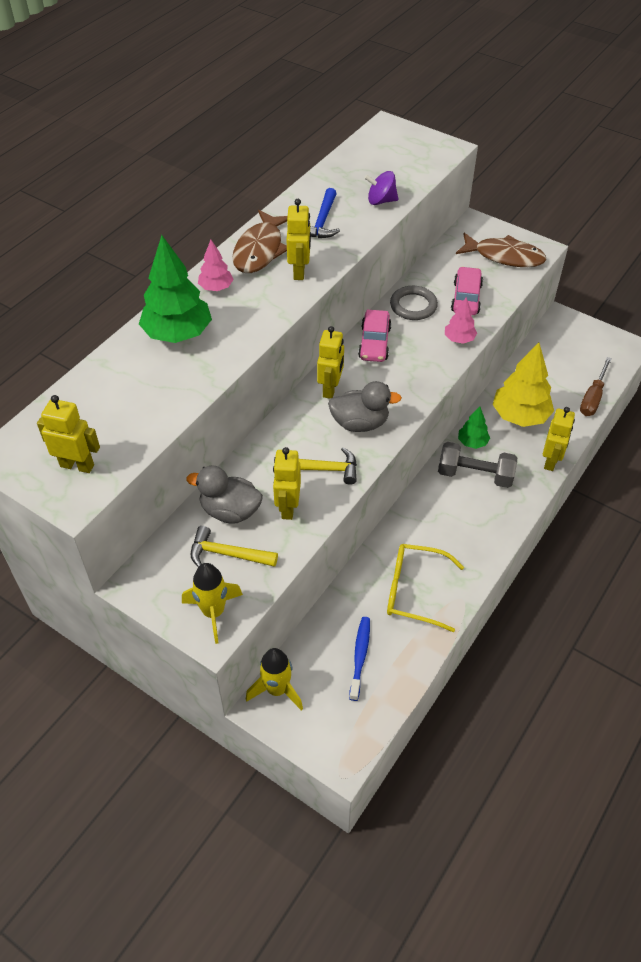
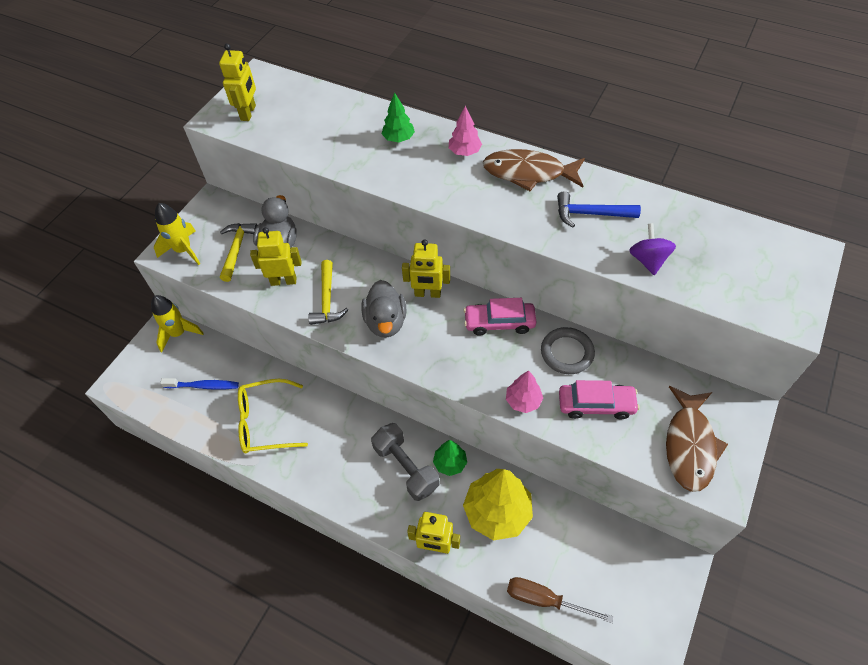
camera: 85 degrees right, 5 degrees up
(178, 334) = (398, 138): green tree -> green tree, size x0.52
(299, 271) = (503, 206): yellow robot -> none
(415, 591) = (266, 422): yellow glasses -> yellow glasses turned 105 degrees counterclockwise
(475, 475) = (406, 467): grey dumbbell -> grey dumbbell turned 45 degrees counterclockwise

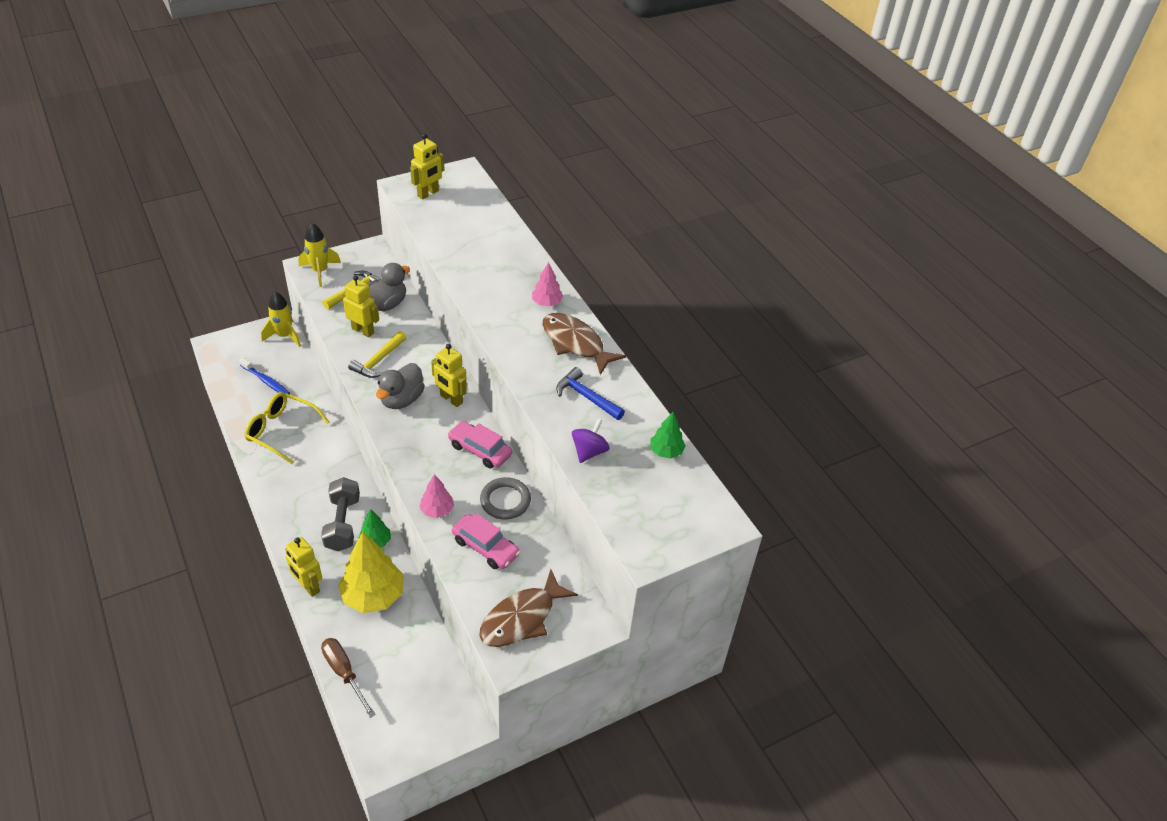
camera: 30 degrees right, 10 degrees down
(398, 138) = (510, 267): green tree -> green tree (666, 451)

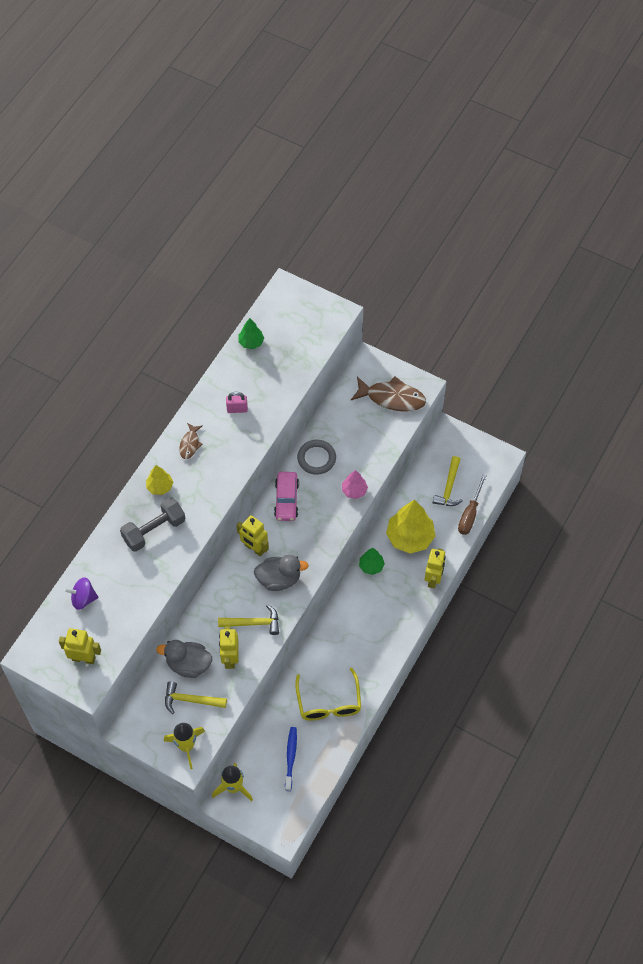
camera: 120 degrees left, 15 degrees up
(342, 523) = (373, 597): grey dumbbell -> grey dumbbell (154, 530)
(395, 674) = (449, 487): none -> yellow hammer
(451, 399) = (254, 548): yellow robot -> yellow robot turned 120 degrees clockwise
(485, 547) = (360, 446): pink car -> none
(547, 303) = (160, 486): pink tree -> yellow tree
(575, 343) = (190, 444): brown fish -> brown fish, size x0.53
(586, 397) = (237, 409): blue hammer -> pink padlock
(589, 451) = (283, 381): purple spinning top -> purple spinning top (83, 599)

